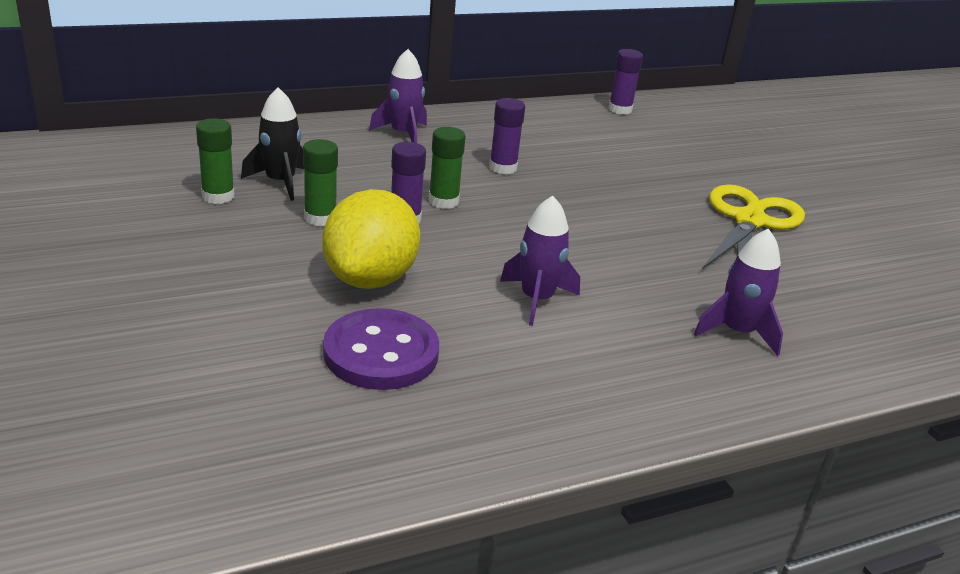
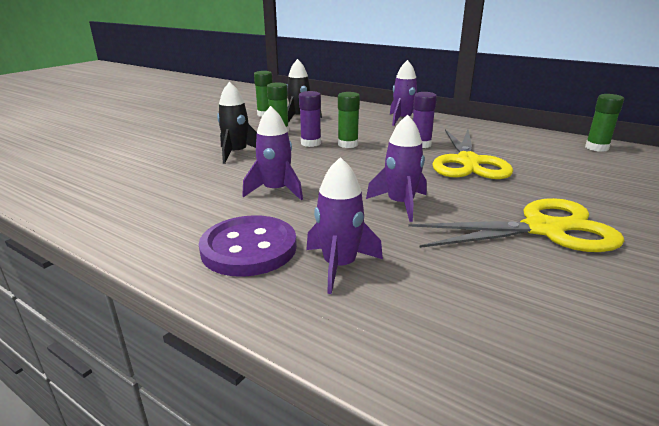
camera: 60 degrees right, 5 degrees down
(370, 278) = (237, 153): yellow lemon -> black rocket
(381, 353) = (167, 173): purple button -> purple button (249, 248)
(582, 173) = (468, 162): none -> yellow scissors
(620, 109) = (596, 148): purple glue stick -> green glue stick
(644, 251) = (400, 204): none -> purple rocket

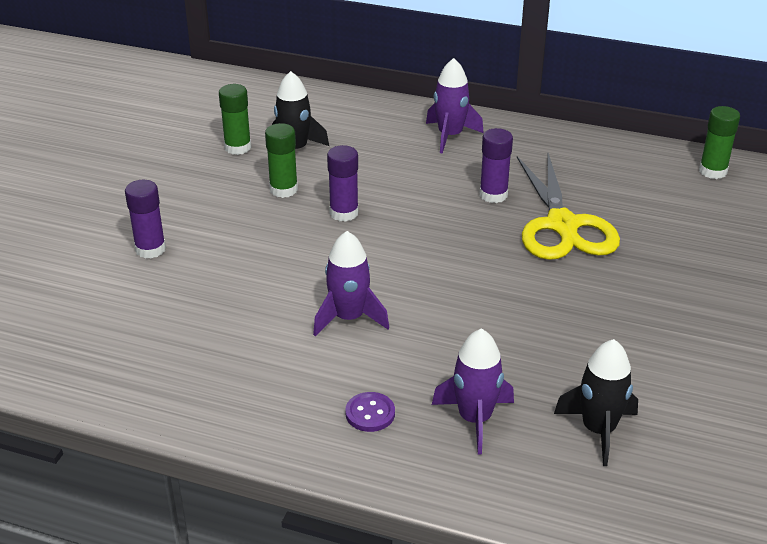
camera: 15 degrees left, 10 degrees up
(173, 147) = (150, 249): none -> purple glue stick
(237, 153) = (253, 251): black rocket -> black rocket (598, 430)
(249, 248) = (370, 413): purple button -> purple button, size x0.48
(348, 144) = (396, 208): green glue stick -> none
(400, 204) = (505, 317): purple rocket -> none
(543, 229) = (663, 332): yellow scissors -> none

